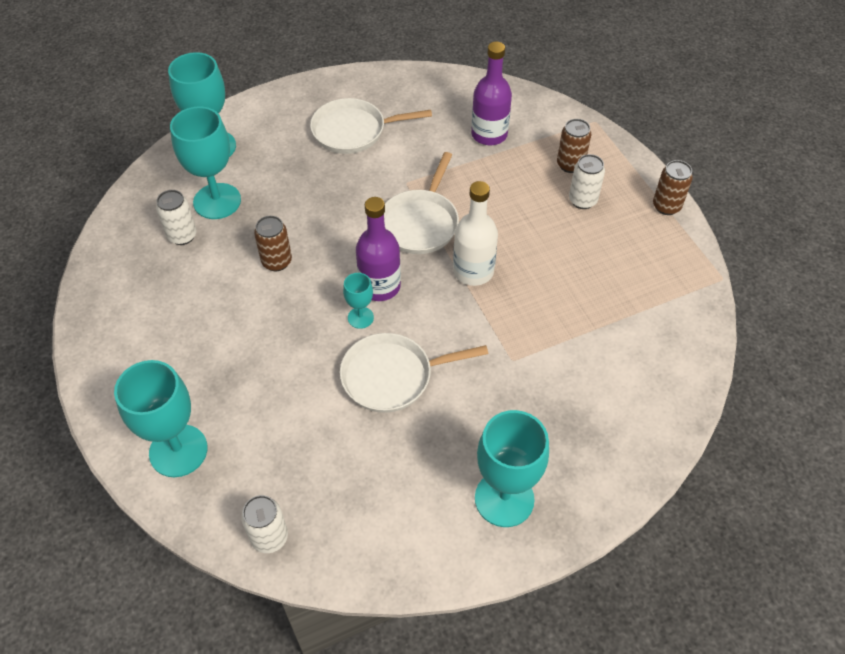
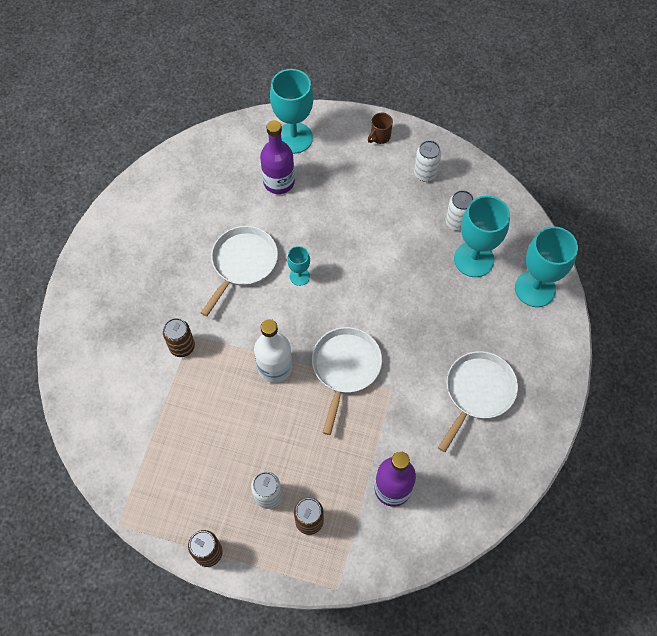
camera: 130 degrees right, 10 degrees up
(112, 366) = (379, 137): none -> brown mug
(269, 537) = (206, 148): white can -> white can (425, 173)
(277, 262) = (387, 260): brown can -> brown can (182, 347)
(380, 286) = (313, 304): purple bottle -> purple bottle (279, 182)
(420, 223) = (345, 368): white pan -> white pan turned 45 degrees clockwise
(504, 499) = (119, 261): turquoise goblet -> none

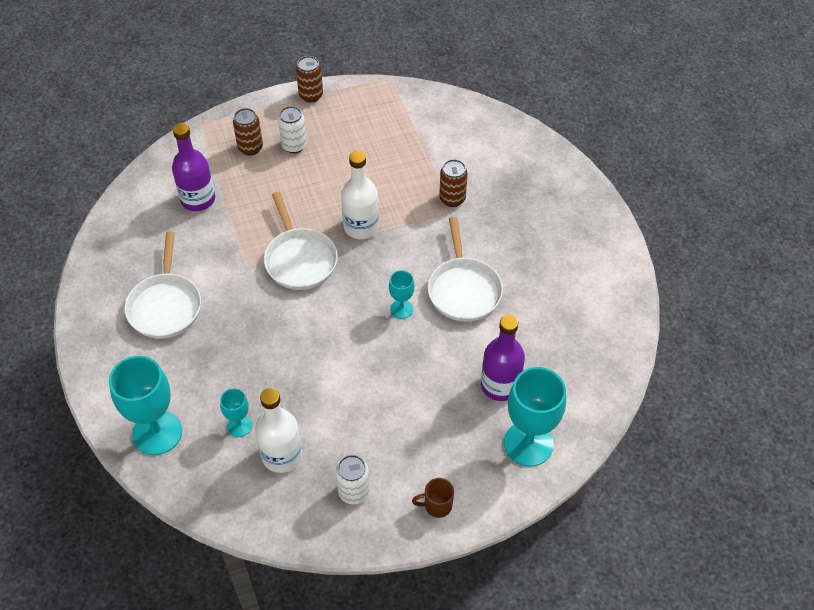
camera: 145 degrees right, 10 degrees down
(379, 137) = (437, 505): brown mug -> brown mug turned 105 degrees counterclockwise
(457, 222) = (282, 455): white can -> white bottle
(474, 259) = (239, 426): turquoise goblet -> turquoise goblet, size x0.50

